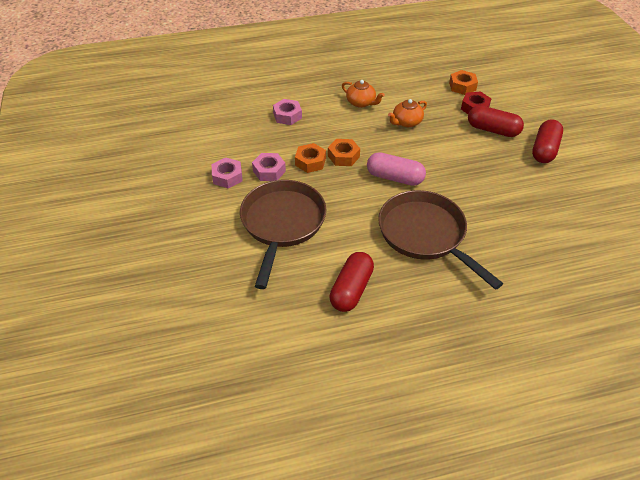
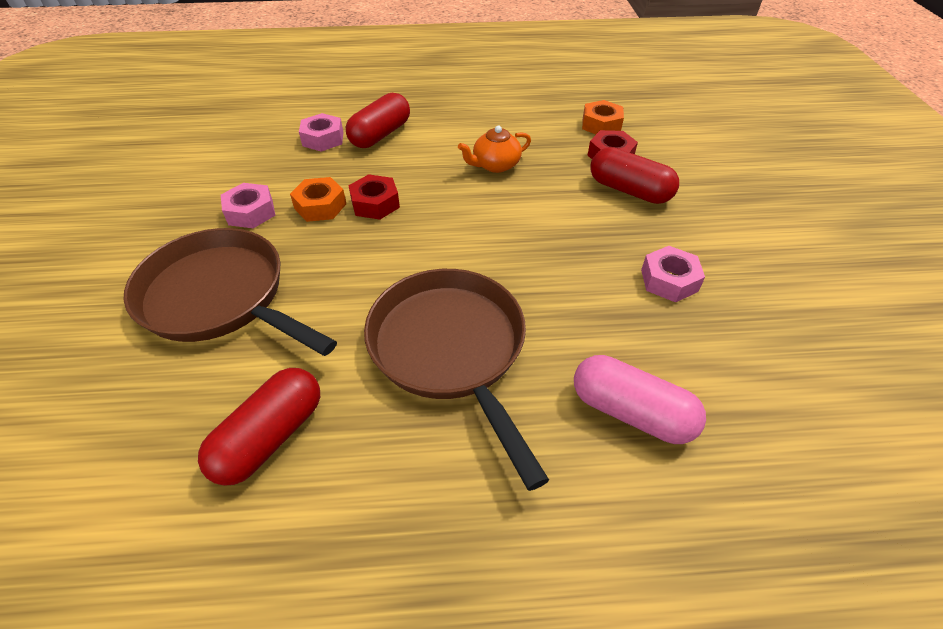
camera: 10 degrees right, 0 degrees up
(227, 177) = (184, 213): pink nut -> pink nut (669, 280)
(282, 224) = (220, 298): brown pan -> brown pan turned 75 degrees counterclockwise
(343, 156) = (375, 203): orange nut -> red nut
(361, 103) = (439, 132): orange teapot -> none
(394, 178) = (440, 245): pink capsule -> pink capsule (631, 412)
(544, 150) = (709, 230): red capsule -> red capsule (380, 135)

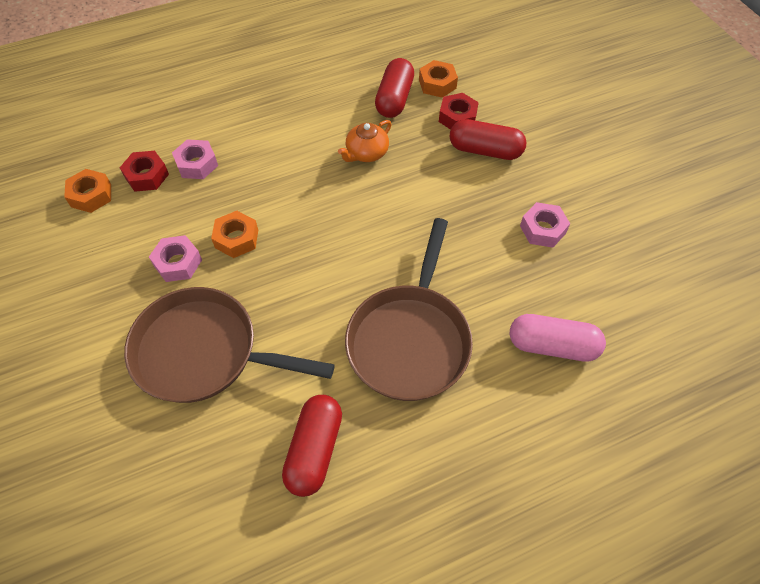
camera: 20 degrees left, 10 degrees up
(213, 141) = (91, 195): none -> orange nut
(375, 203) = (283, 222): red nut -> red nut (147, 176)
(380, 135) = (248, 145): red capsule -> red capsule (394, 99)
(451, 350) = (410, 339): brown pan -> brown pan turned 120 degrees counterclockwise

